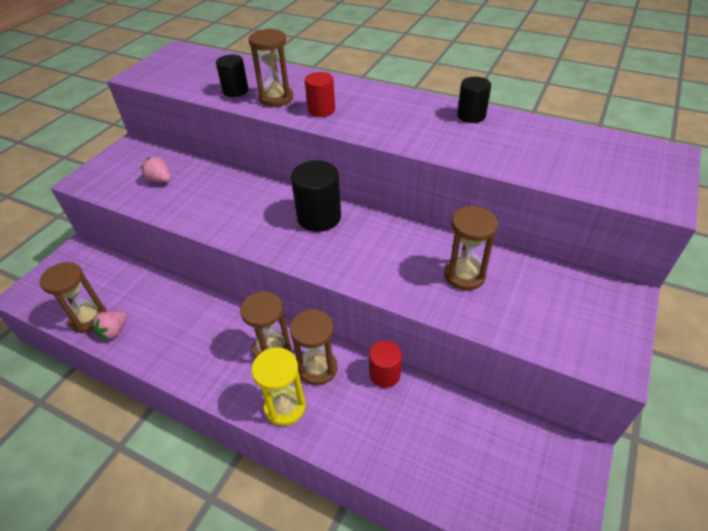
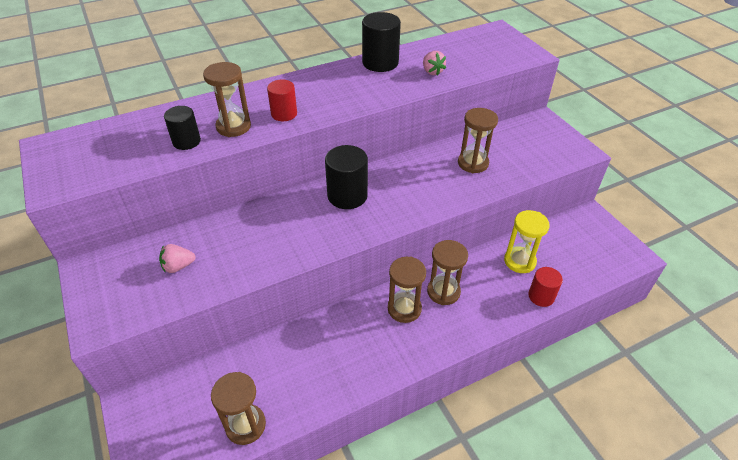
camera: 55 degrees left, 0 degrees up
(114, 331) = (283, 409): pink strawberry -> pink strawberry (432, 72)
(285, 407) = (461, 326): yellow hourglass -> yellow hourglass (519, 261)
(384, 374) = (477, 261): red cylinder -> red cylinder (541, 296)
(471, 116) = (380, 63): black cylinder -> black cylinder, size x1.57

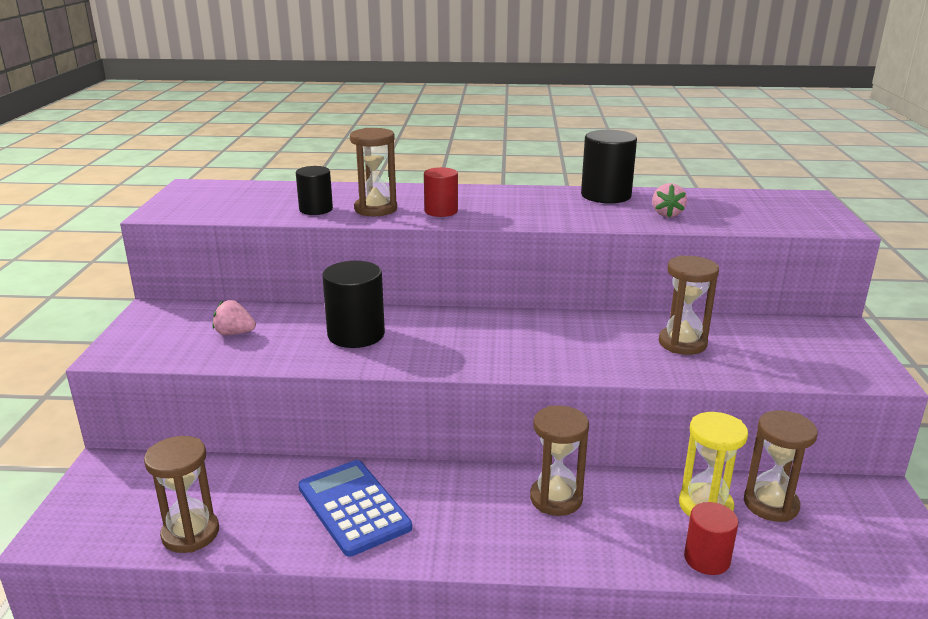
camera: 30 degrees right, 20 degrees down
(334, 354) = (353, 507): none -> blue calculator
(347, 196) = (479, 329): black cylinder -> black cylinder (356, 335)
(404, 309) = (484, 497): brown hourglass -> brown hourglass (770, 504)

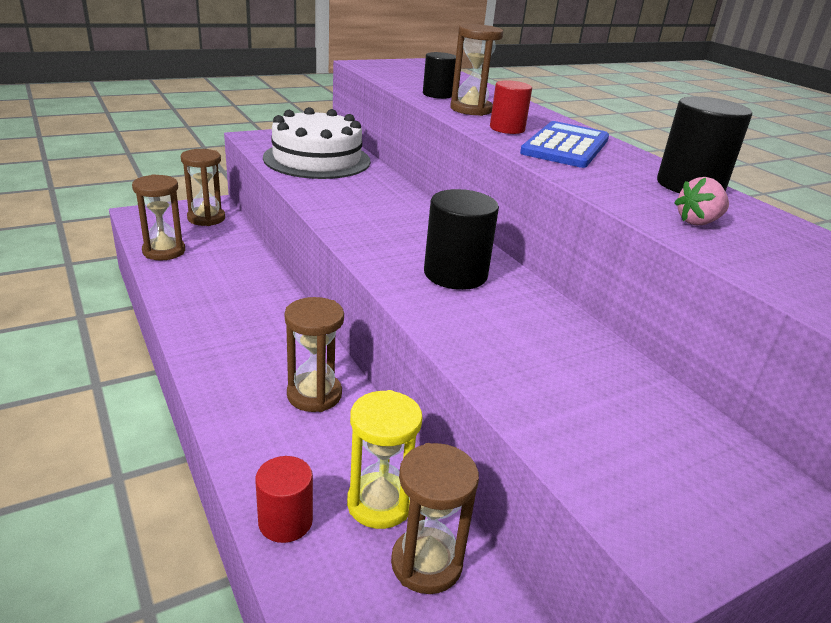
camera: 55 degrees right, 5 degrees up
(234, 333) = (317, 159): pink strawberry -> white cake
(353, 507) = (230, 299): blue calculator -> blue calculator (565, 146)
(356, 335) = (362, 195): black cylinder -> black cylinder (455, 274)
(682, 343) = (548, 356): brown hourglass -> brown hourglass (206, 218)

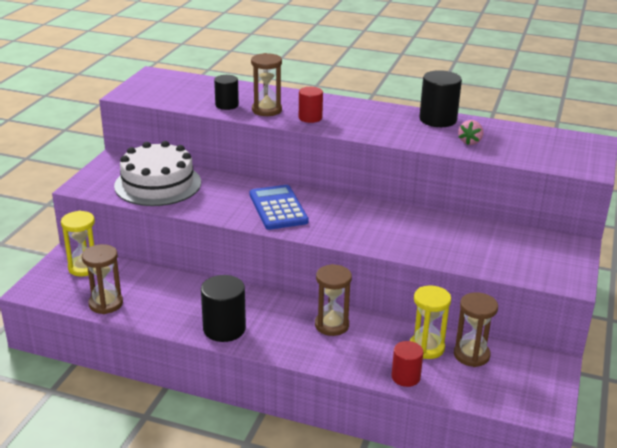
camera: 40 degrees left, 0 degrees up
(206, 218) = (84, 267): brown hourglass -> yellow hourglass
(455, 274) = (357, 220): black cylinder -> black cylinder (224, 329)
(565, 146) = (355, 118): blue calculator -> blue calculator (278, 208)

